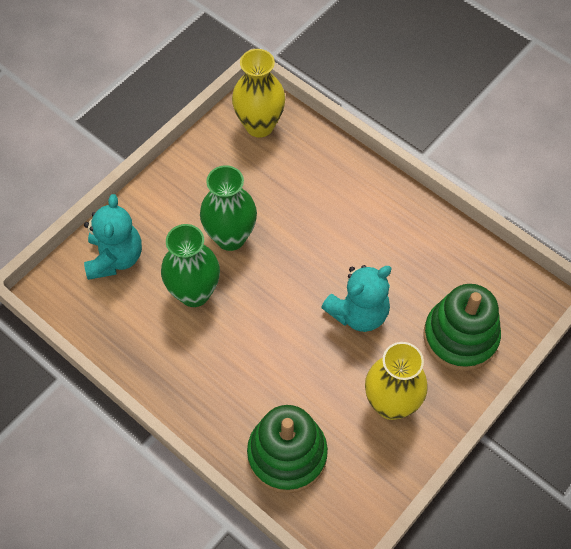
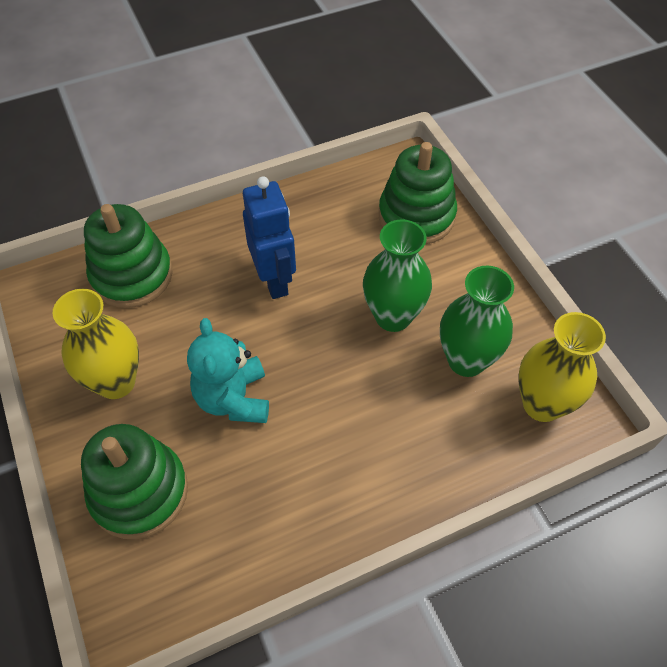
camera: 115 degrees right, 5 degrees down
(115, 258) = (416, 216): turquoise teddy bear -> green stacking toy
(194, 293) = (342, 263): green vase -> green vase (466, 360)
(236, 336) = (275, 280): none -> blue robot

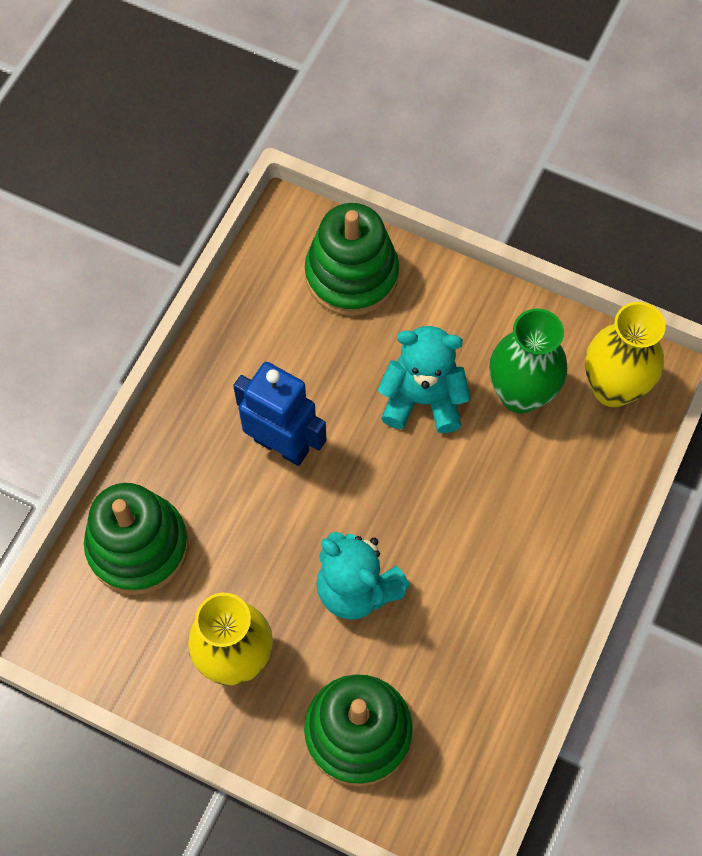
camera: 40 degrees left, 10 degrees up
(393, 316) = (423, 399): green vase -> turquoise teddy bear

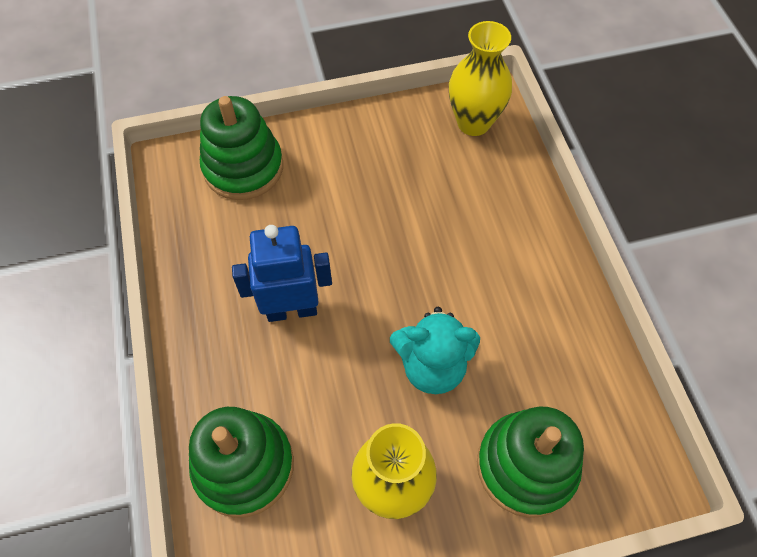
camera: 40 degrees left, 5 degrees down
(423, 399) = (363, 211): turquoise teddy bear -> none
(520, 394) = (422, 164): green vase -> none

